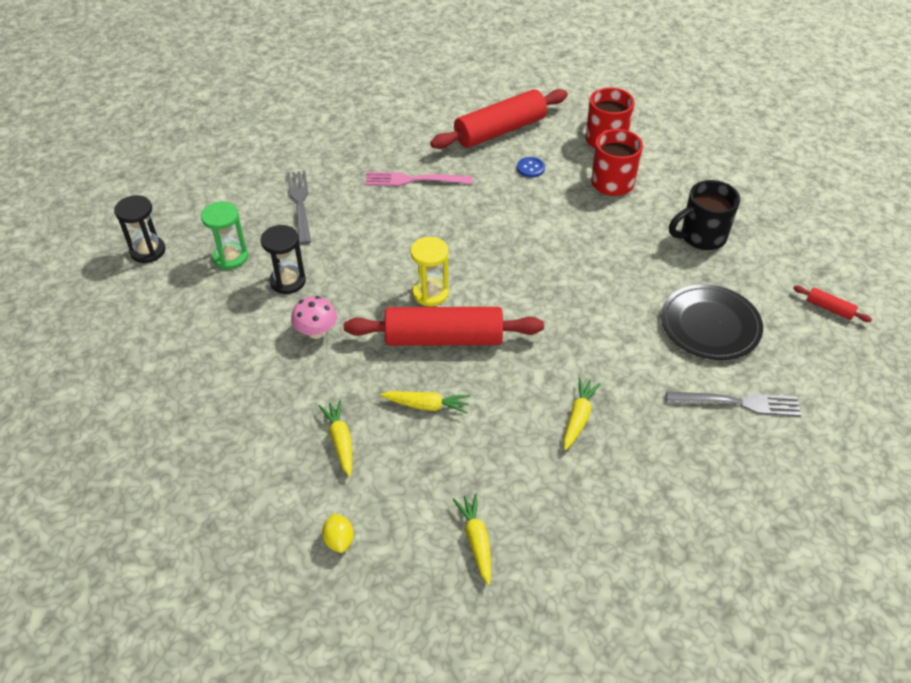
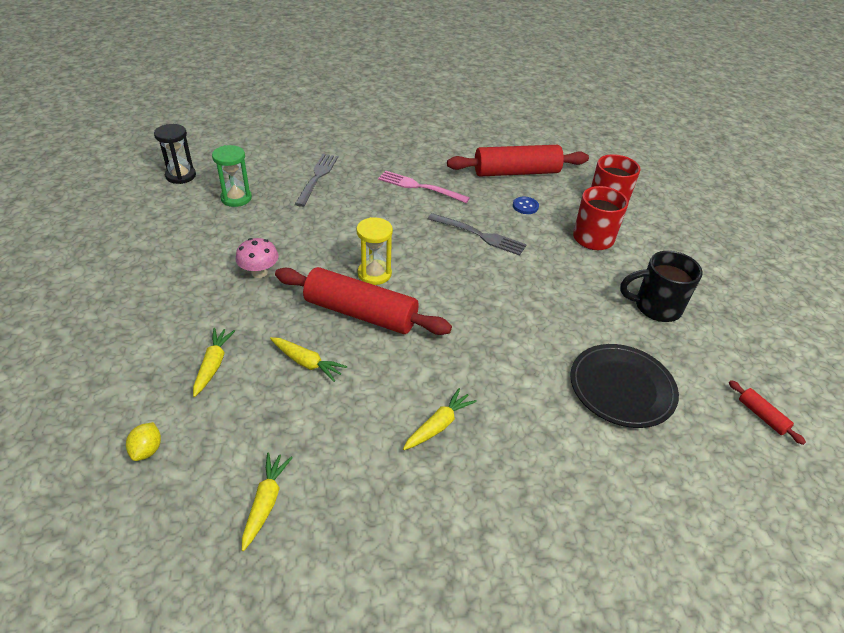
camera: 20 degrees right, 5 degrees down
(288, 281) = (266, 228): black hourglass -> none
(739, 403) = (613, 473): grey fork -> grey fork (480, 235)

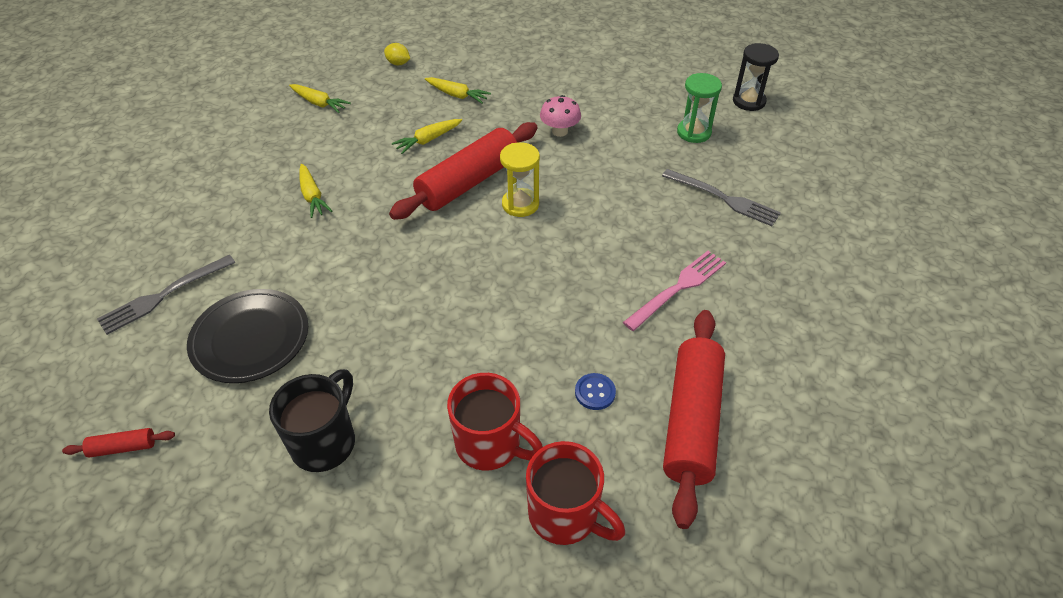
camera: 115 degrees right, 5 degrees up
(480, 235) = (548, 314): grey fork -> grey fork (163, 296)

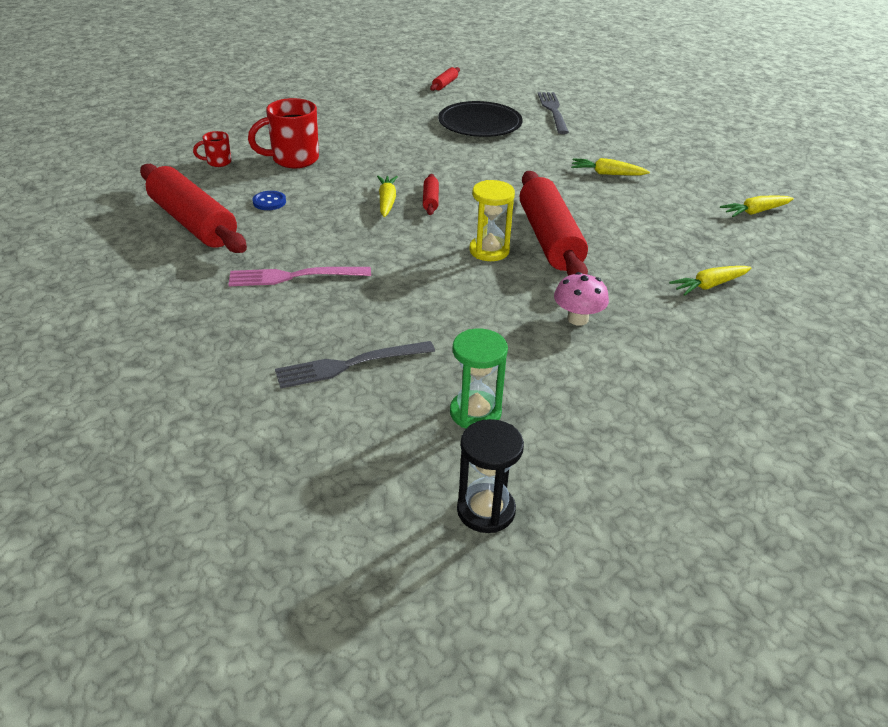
camera: 125 degrees right, 10 degrees down
(325, 441) = (371, 123): black mug -> none
(398, 63) = (810, 274): yellow lemon -> none
(428, 140) = (638, 242): yellow carrot -> yellow carrot (387, 201)
(473, 279) = (430, 200): none -> red rolling pin
(566, 515) = (218, 162): red mug -> red mug, size x0.51
(678, 287) = (293, 276): pink fork -> pink fork turned 90 degrees clockwise

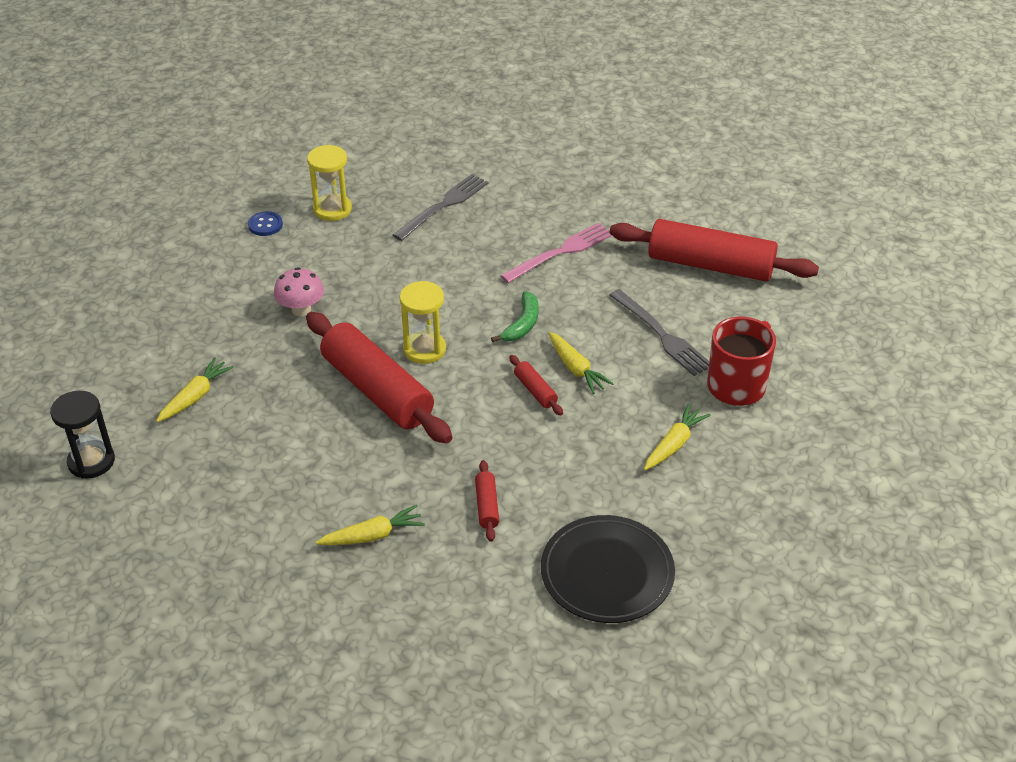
camera: 150 degrees right, 5 degrees up
(218, 162) = (802, 344): red mug -> none
(269, 202) = (681, 317): blue button -> blue button (265, 225)
(393, 239) = (522, 324): none -> green banana
(445, 84) = (751, 665): red rolling pin -> red rolling pin (487, 506)
(475, 413) = (332, 209): green hourglass -> yellow hourglass
(486, 510) = (289, 163): black hourglass -> black hourglass (91, 461)
(553, 110) = (534, 669): grey fork -> grey fork (662, 335)
(755, 212) = (164, 543): yellow carrot -> yellow carrot (674, 444)

